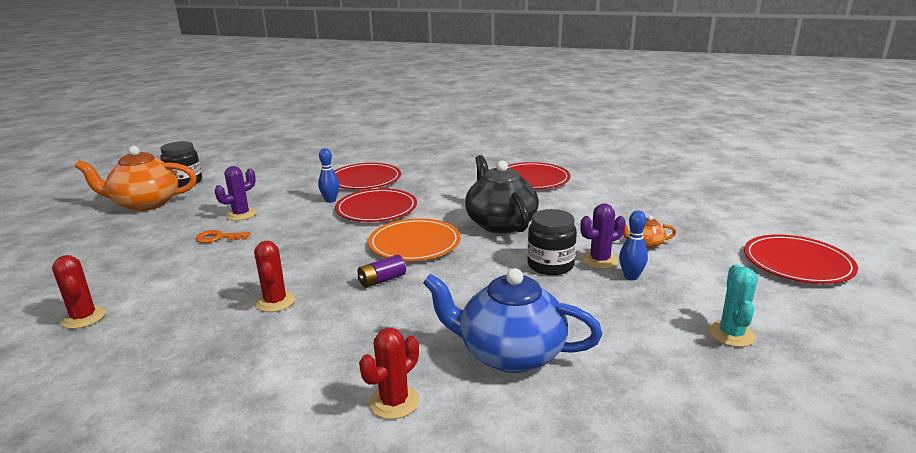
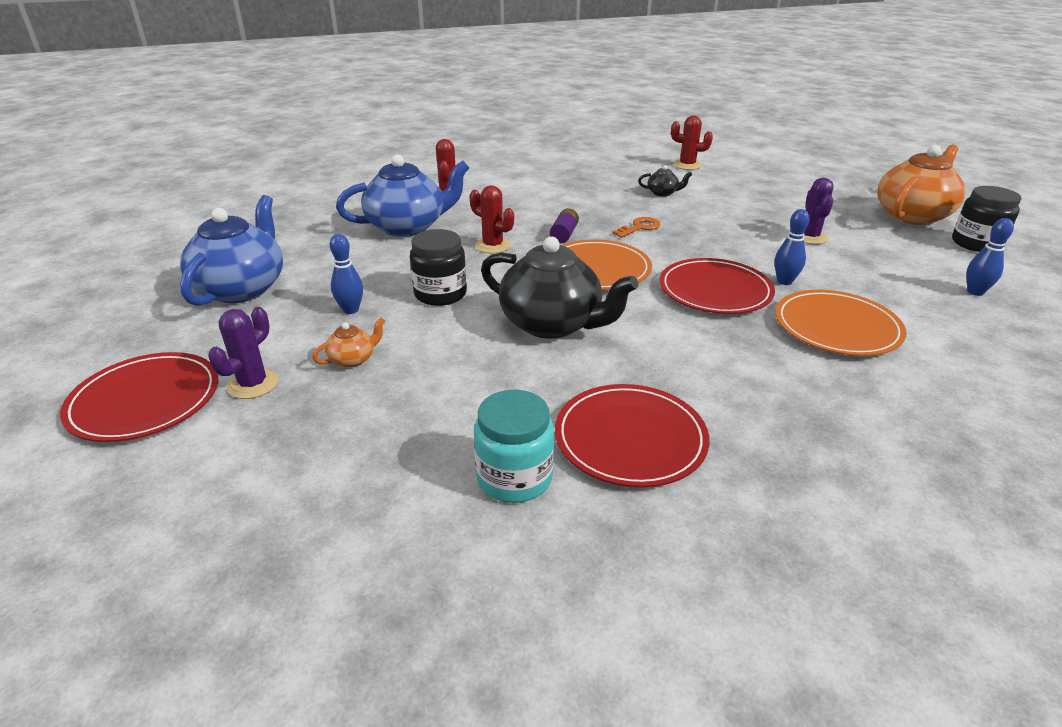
camera: 140 degrees right, 10 degrees up
(209, 290) = (663, 193): none -> black teapot
(218, 238) = (760, 216): orange key -> orange key (639, 227)
(267, 170) = (975, 292): none -> blue bowling pin
(275, 302) = (605, 202): red cactus -> red cactus (493, 246)
(365, 179) = (837, 327): red plate -> orange plate
(595, 183) = (514, 478): none -> turquoise jar
(600, 260) = (394, 317): purple cactus -> purple cactus (253, 384)
(731, 334) = (242, 288): turquoise cactus -> blue teapot

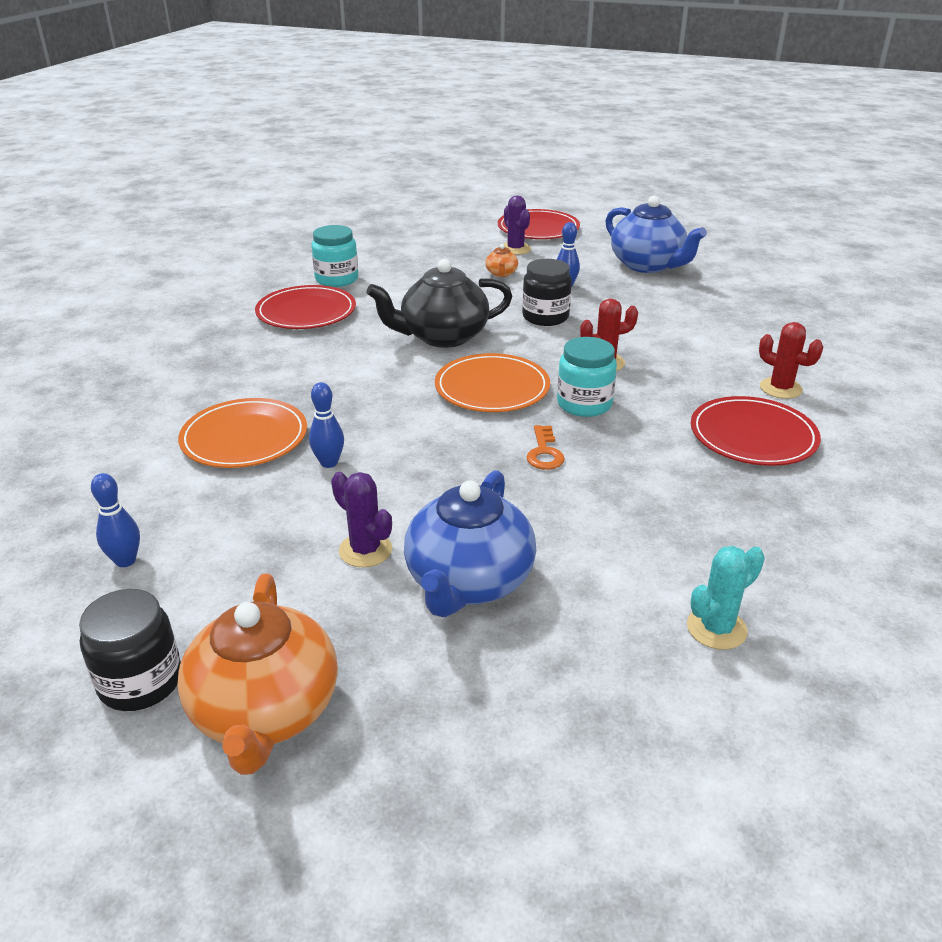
camera: 130 degrees right, 0 degrees up
(408, 227) = (699, 342): blue teapot -> blue teapot (468, 582)
(564, 234) = (584, 404): purple battery -> turquoise jar
(663, 193) = (623, 528): black teapot -> none
(687, 165) = (716, 628): red cactus -> turquoise cactus
(715, 290) = (376, 419): red plate -> red plate (753, 436)

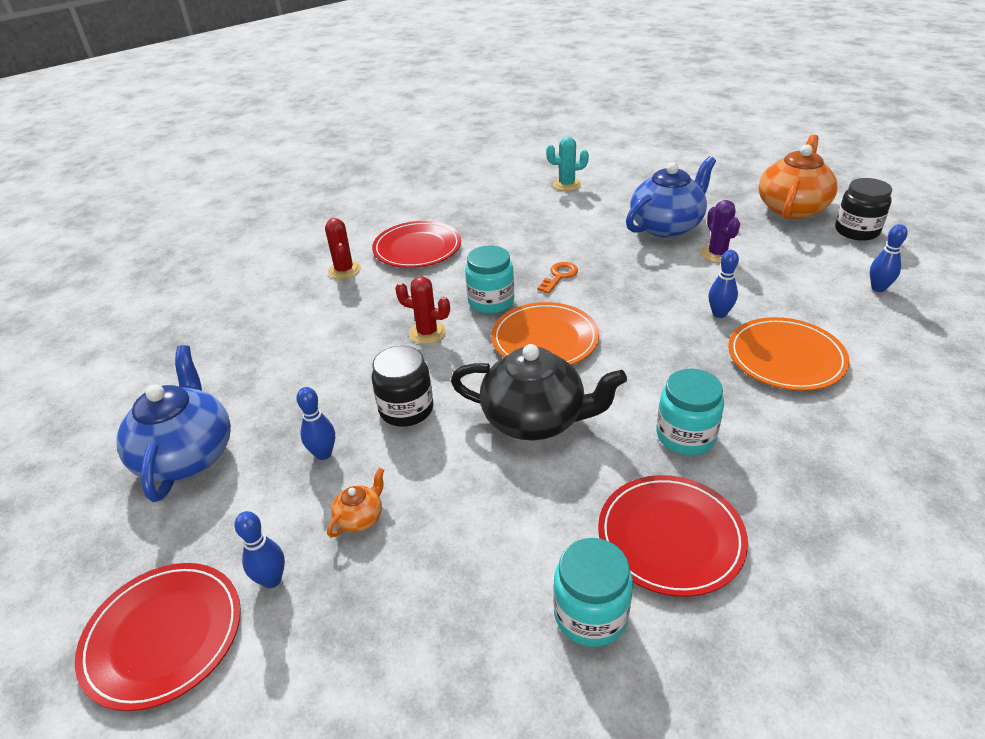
camera: 145 degrees left, 5 degrees up
(319, 358) = (685, 436): none -> turquoise jar
(515, 249) = (272, 580): purple cactus -> blue bowling pin

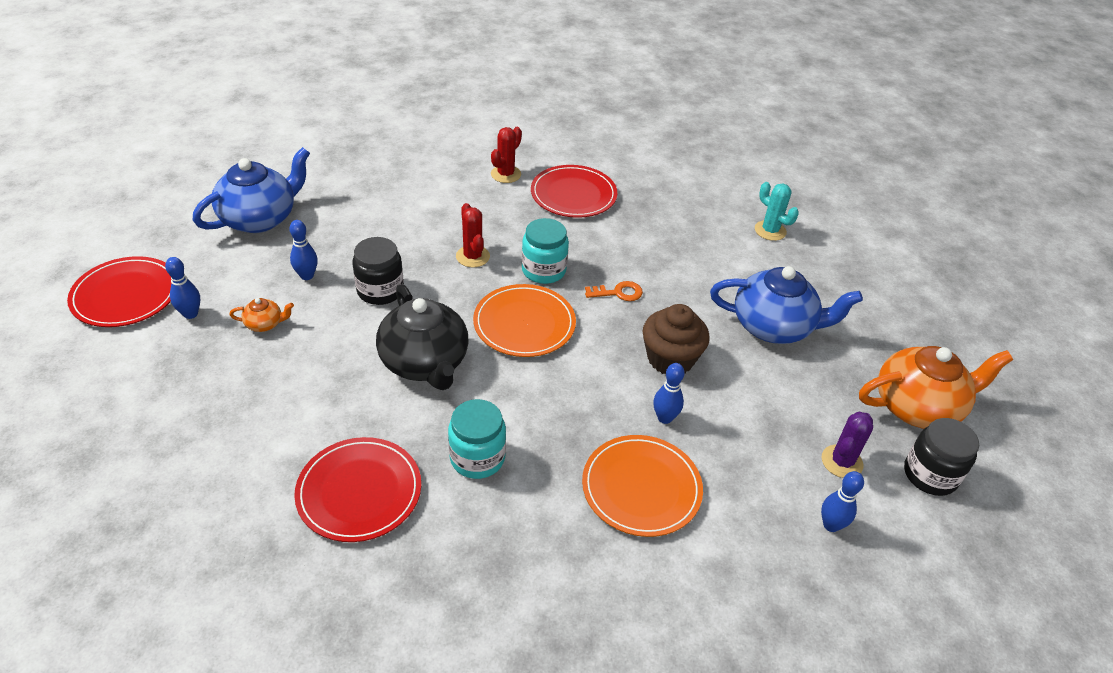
camera: 45 degrees right, 5 degrees up
(590, 615) = (259, 477): turquoise jar -> none
(658, 284) = (670, 359): none -> brown cupcake
(717, 254) = (763, 380): purple cactus -> purple cactus (841, 462)

